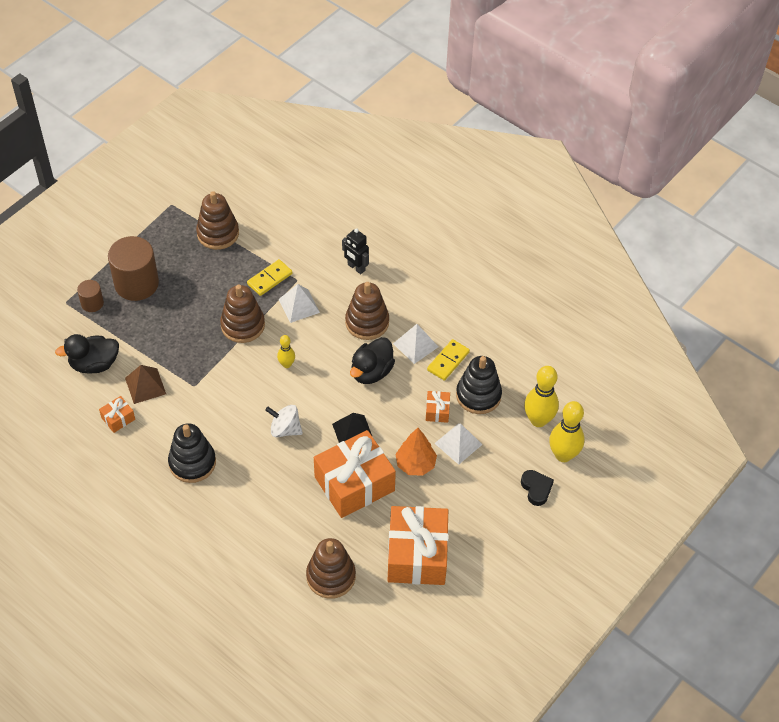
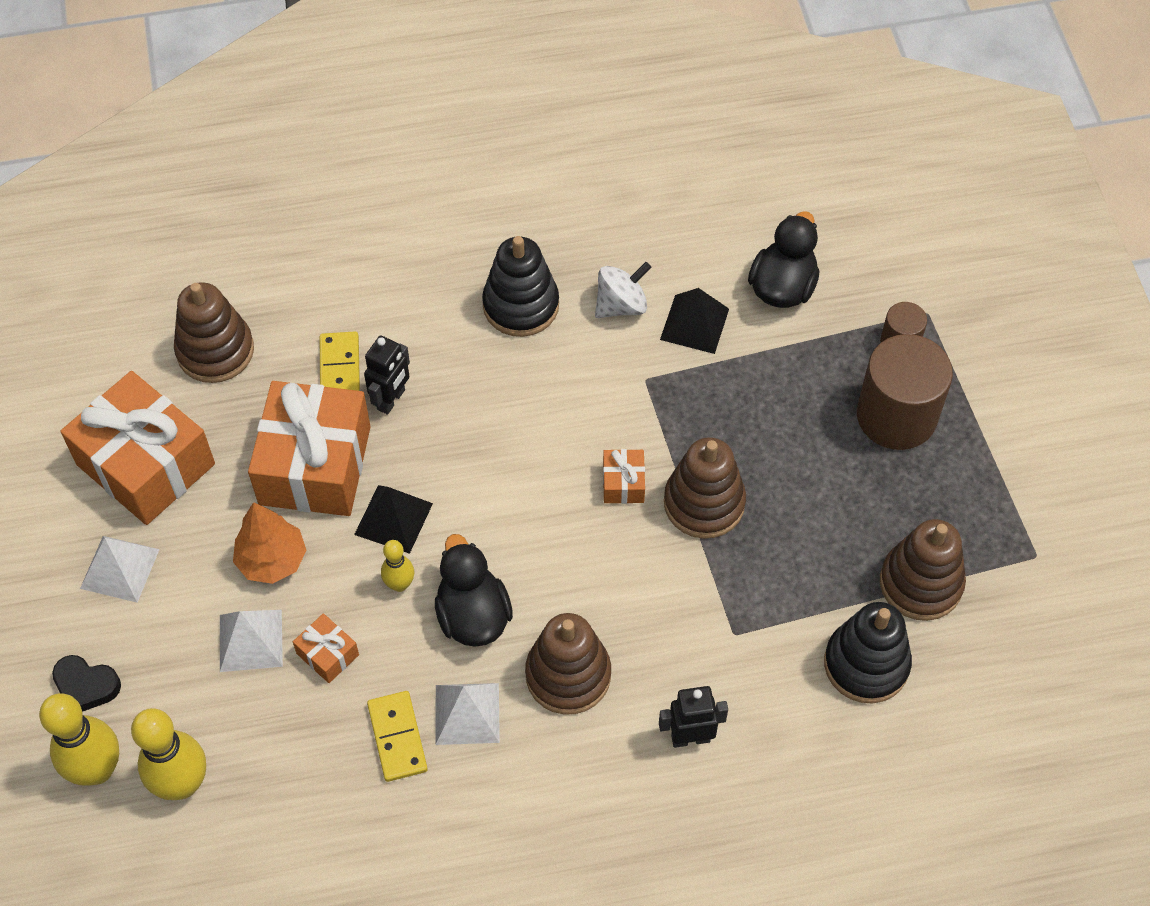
camera: 130 degrees right, 5 degrees up
(118, 418) = (665, 265): orange gift -> orange gift (623, 483)
(145, 386) = (694, 324): brown pyramid -> black pyramid
(269, 279) = (767, 596): yellow domino -> yellow domino (340, 369)
(285, 429) = (476, 441): white spinning top -> white spinning top (621, 305)
(286, 364) = (584, 514): yellow bowling pin -> yellow bowling pin (399, 584)
(292, 478) = (391, 400): none -> black robot
(299, 305) = (680, 602): white pyramid -> white pyramid (120, 568)
(478, 395) = (301, 732): black stacking toy -> black stacking toy (866, 664)

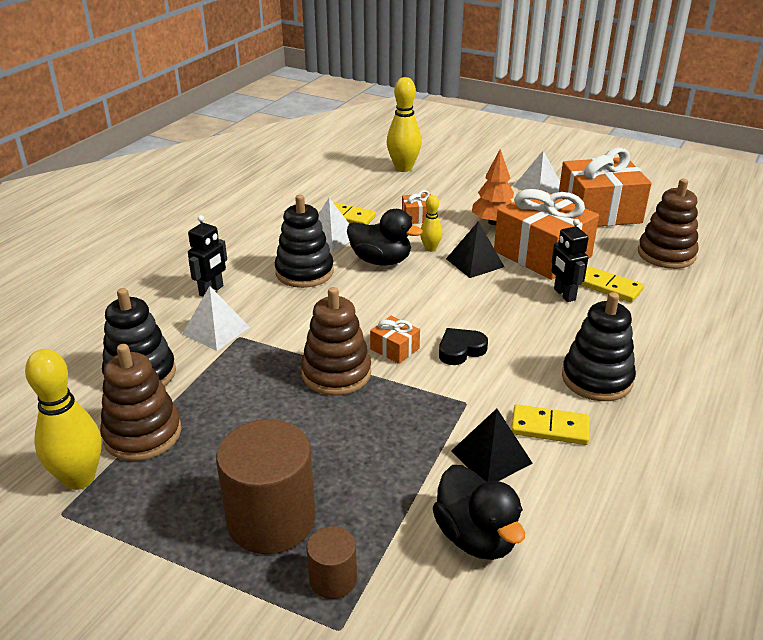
camera: 130 degrees right, 25 degrees down
(86, 686) = (482, 164): black heart -> black heart (460, 350)
(97, 769) = (437, 156): yellow bowling pin -> yellow bowling pin (79, 479)
(250, 640) = (453, 203): white pyramid -> white pyramid (216, 330)
(568, 675) = (304, 272): brown stacking toy -> black stacking toy
(621, 305) = (549, 427): white spinning top -> yellow domino

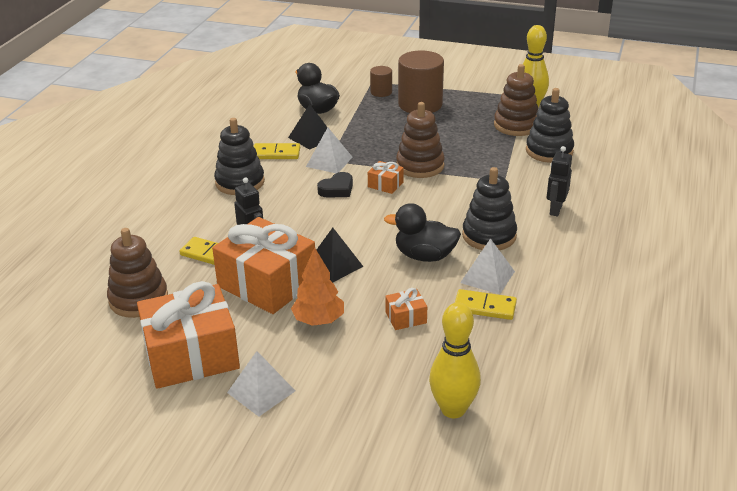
camera: 170 degrees right, 0 degrees up
(216, 330) = (524, 181): white pyramid -> white pyramid (329, 161)
(430, 249) = (381, 276): yellow bowling pin -> none

